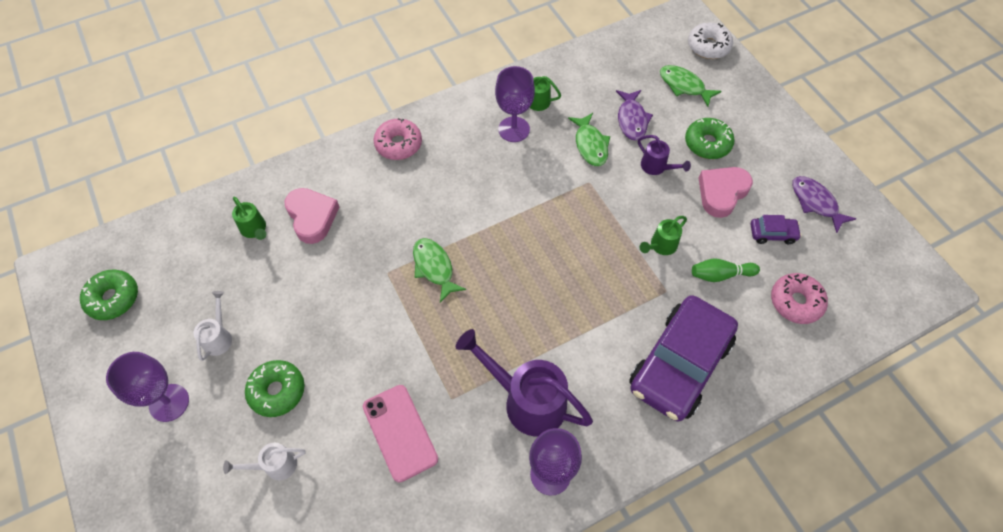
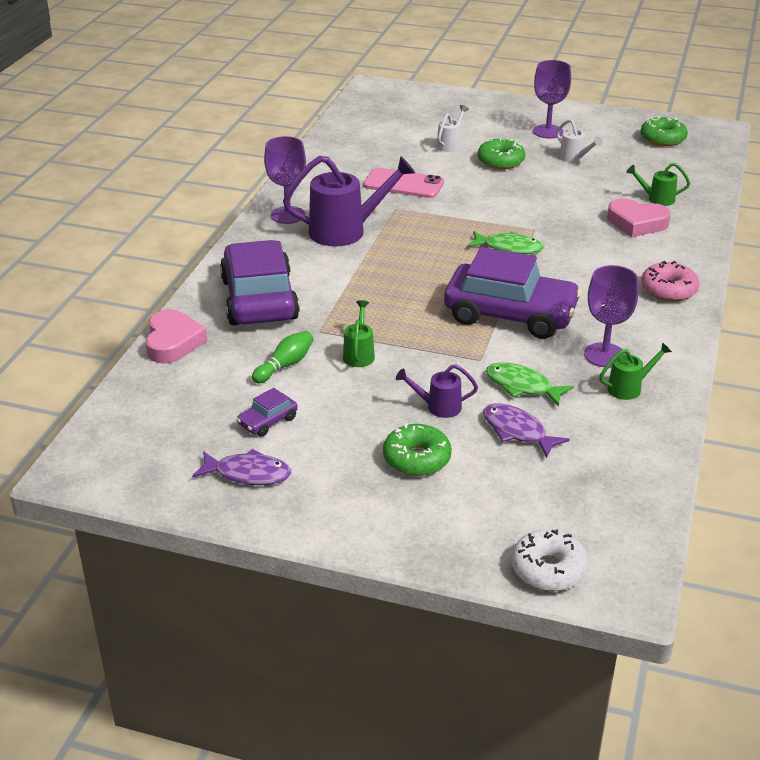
camera: 135 degrees right, 25 degrees down
(523, 203) = (510, 314): none -> purple car
(684, 86) = (513, 501): green fish -> none
(722, 193) = (351, 424): pink heart -> pink heart (173, 342)
(795, 302) = (198, 385): pink donut -> none

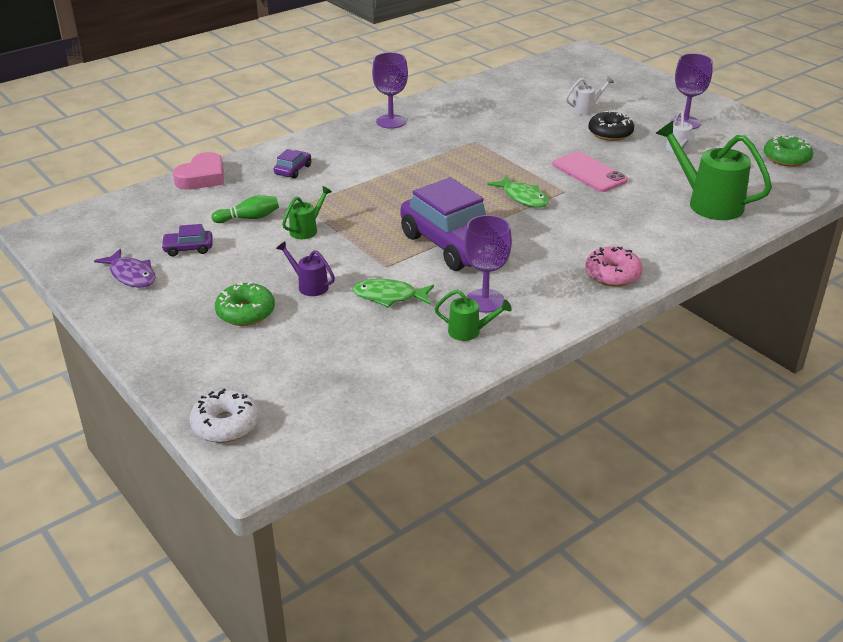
camera: 35 degrees right, 0 degrees up
(259, 299) = (293, 170): purple car -> purple car, size x0.41
(345, 231) = (416, 145): purple watering can -> none
(403, 184) = (506, 126): pink phone -> pink phone (589, 172)
(500, 161) = (610, 133): green donut -> black donut
(517, 431) = (340, 325): purple fish -> none
(522, 386) = (389, 296): green fish -> green fish turned 60 degrees counterclockwise
(637, 223) = (661, 215): pink heart -> none
(657, 199) = (708, 203): green watering can -> green watering can, size x2.00

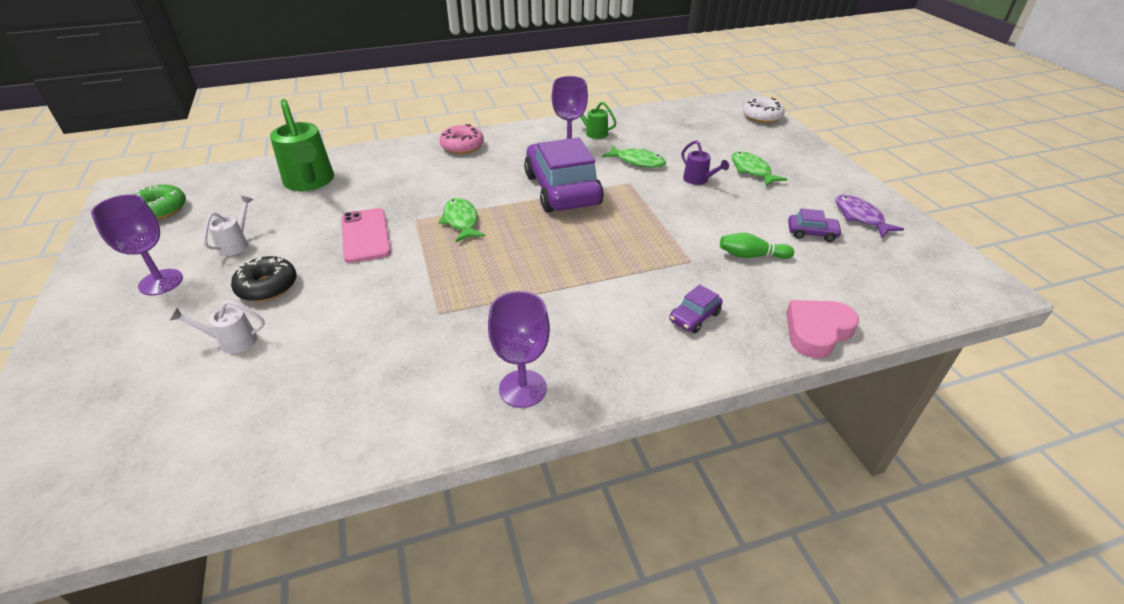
camera: 160 degrees left, 5 degrees up
(245, 312) = (751, 170): green donut -> green fish
(306, 230) = (691, 230): green watering can -> none

